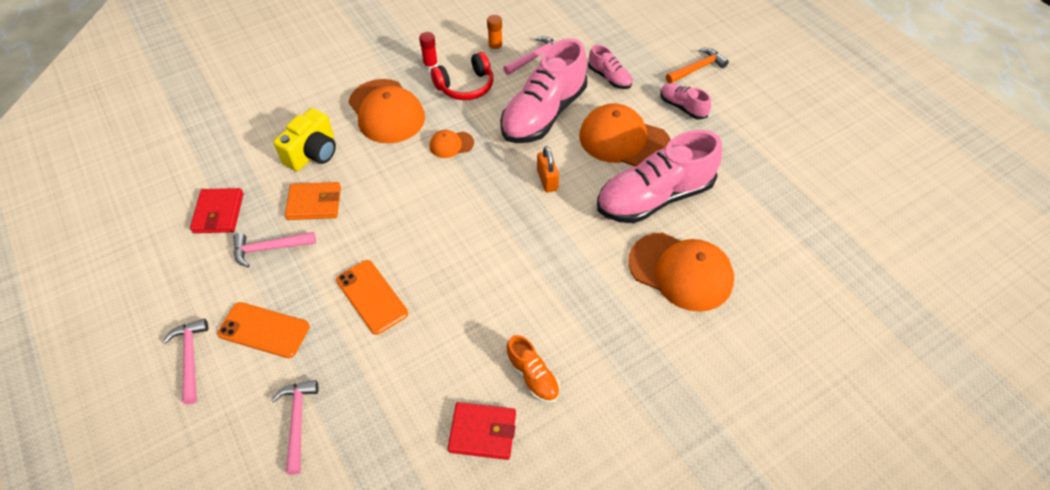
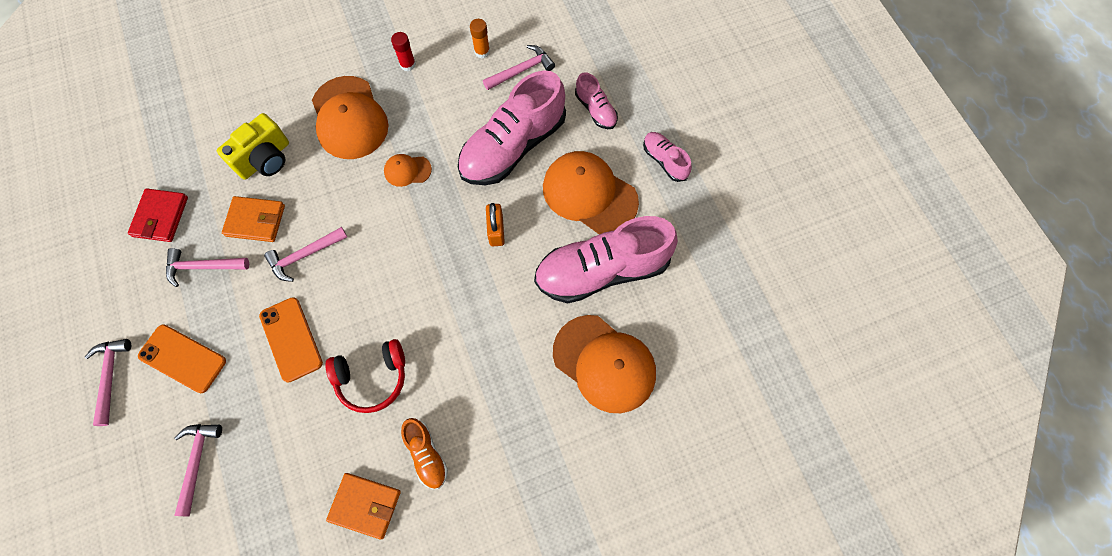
camera: 10 degrees right, 15 degrees up
(369, 225) = (304, 255): none -> pink hammer
(465, 86) = (439, 98): red headphones -> red headphones (372, 378)
(482, 432) = (365, 505): red wallet -> orange wallet
(697, 68) = (695, 112): orange hammer -> none

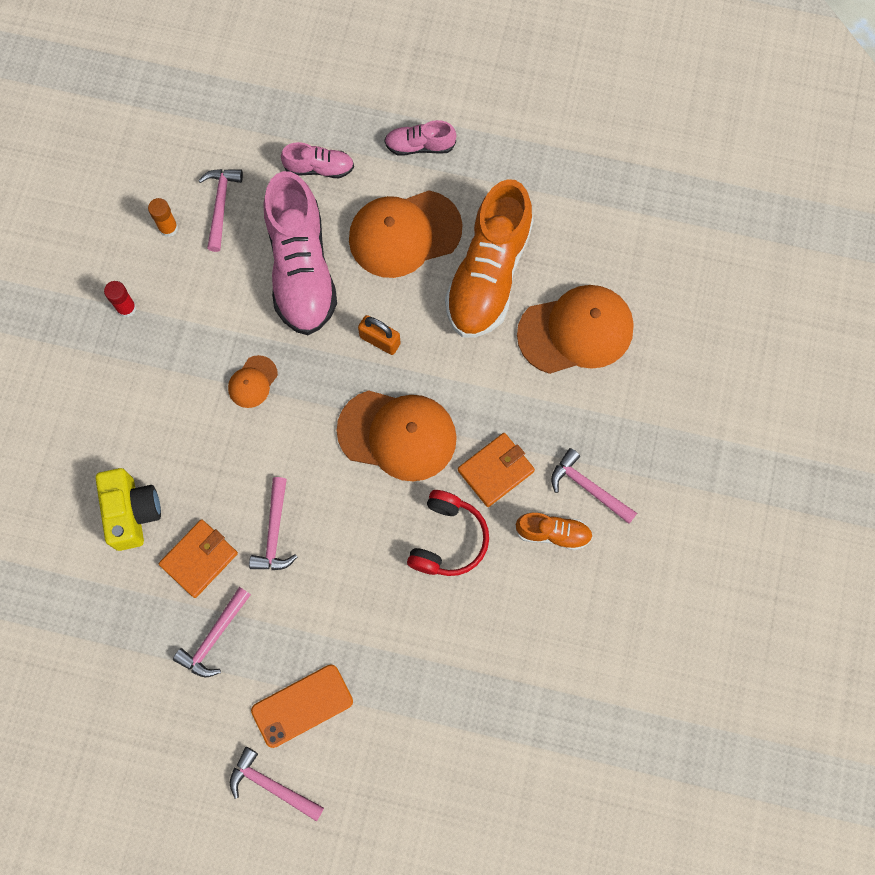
camera: 55 degrees left, 5 degrees up
(160, 217) = (122, 652): red wallet -> none
(197, 462) = (419, 742): pink hammer -> pink hammer (588, 488)
(291, 339) = (355, 592): orange phone -> none
(349, 118) = (147, 402): orange cap -> orange cap (397, 435)
(365, 505) = (562, 612): orange wallet -> orange wallet (495, 470)
(602, 270) = (488, 274): pink shoe -> orange shoe

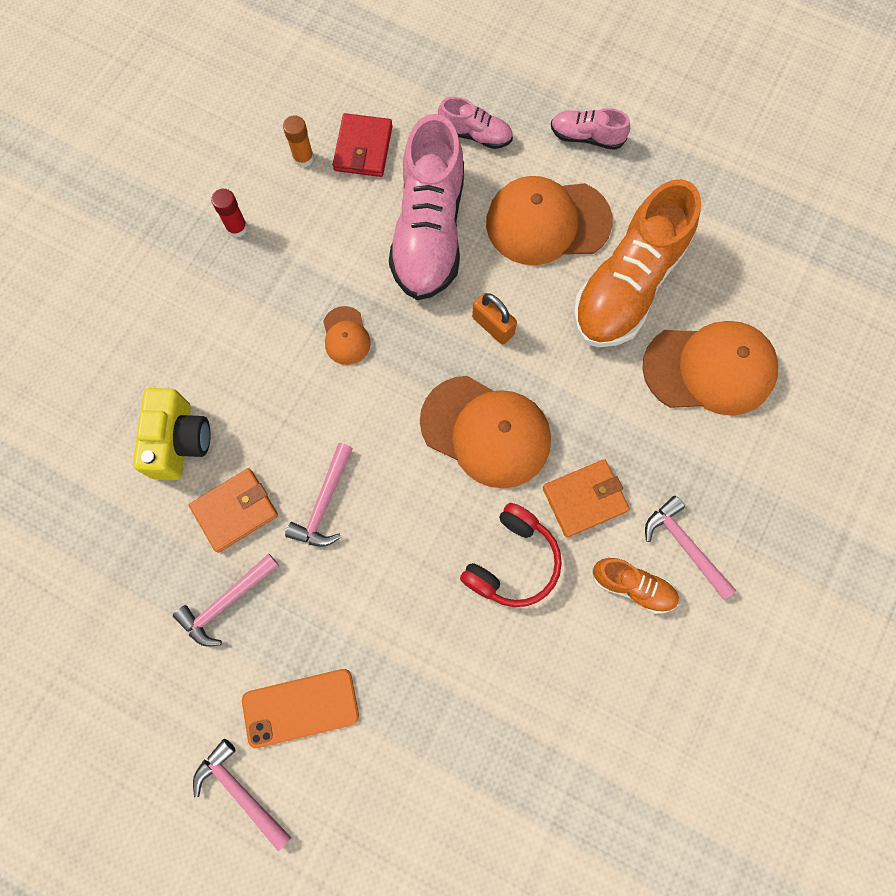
camera: 15 degrees right, 0 degrees up
(220, 205) = (363, 148): pink hammer -> red wallet
(252, 382) = (346, 336): orange cap -> orange cap turned 60 degrees counterclockwise

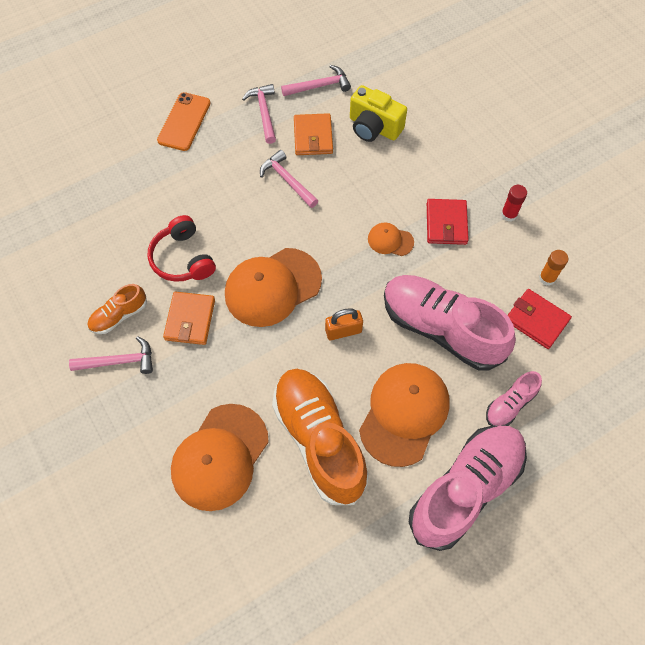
camera: 120 degrees right, 10 degrees down
(241, 792) = (164, 81): pink hammer -> pink hammer (319, 86)
(287, 287) = (446, 224): none -> red wallet
(586, 137) = (465, 489): pink shoe -> pink shoe, size x2.12

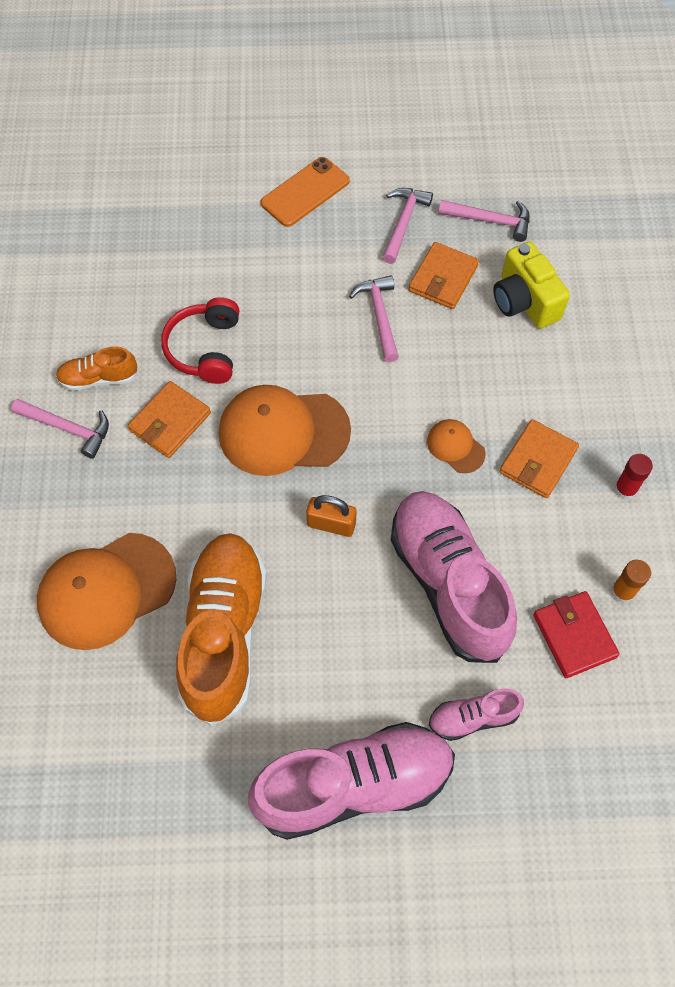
camera: 30 degrees right, 0 degrees up
(404, 414) = (339, 658): orange cap -> none
(446, 224) = (538, 461): red wallet -> orange wallet

